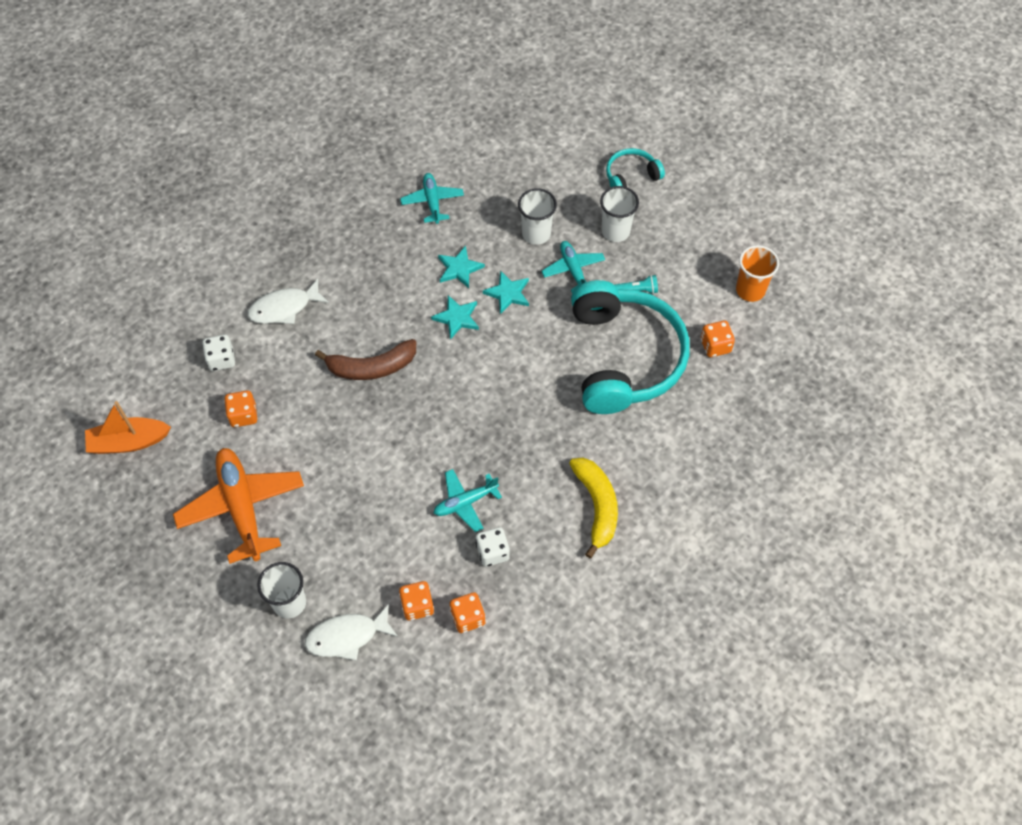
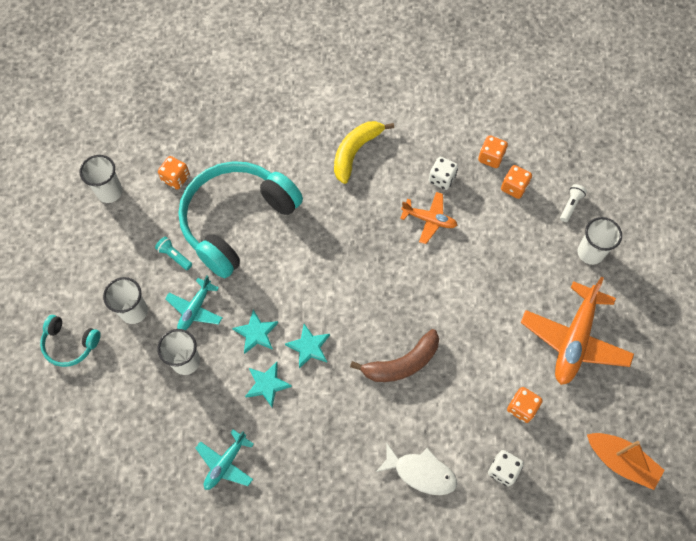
camera: 135 degrees left, 5 degrees up
(347, 636) = (570, 205): white fish -> white flashlight
(371, 367) = (402, 363): brown banana -> brown banana turned 120 degrees clockwise
(465, 502) = (429, 220): turquoise plane -> orange plane
(750, 290) = (109, 192): orange cup -> white cup

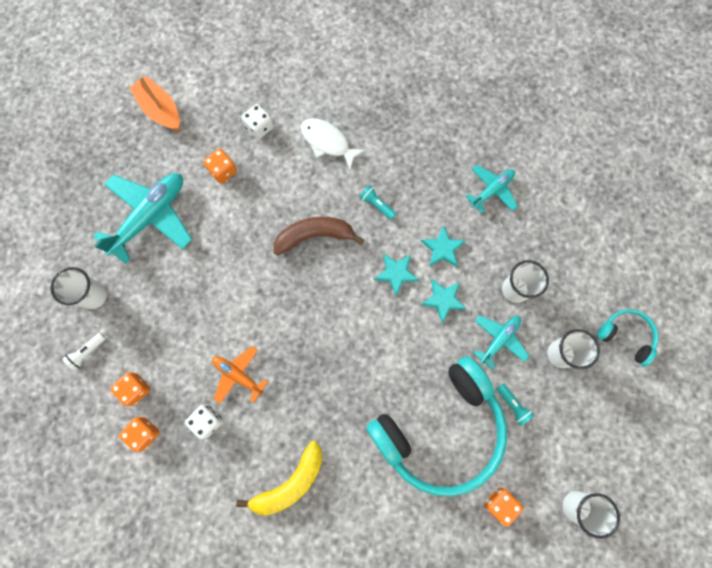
camera: 165 degrees left, 10 degrees up
(347, 413) = (377, 205): none -> turquoise flashlight
(574, 339) = (150, 217): orange plane -> turquoise plane

